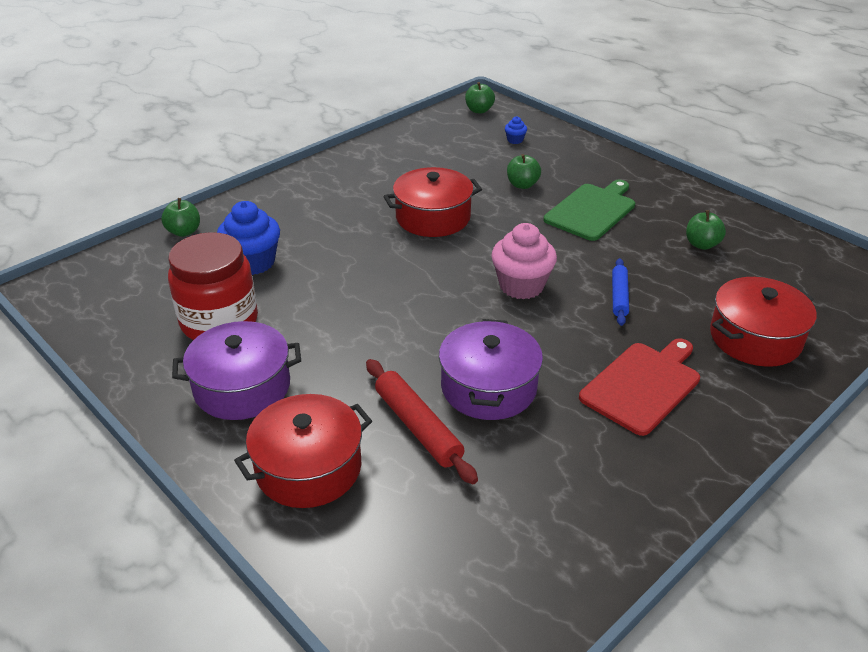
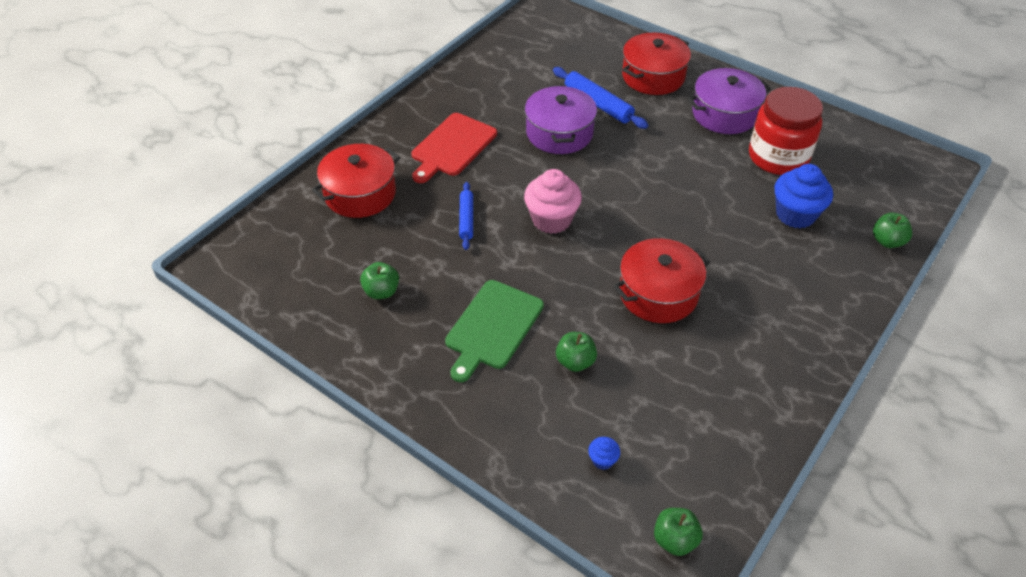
camera: 170 degrees right, 10 degrees up
(418, 427) = (598, 104): red rolling pin -> blue rolling pin

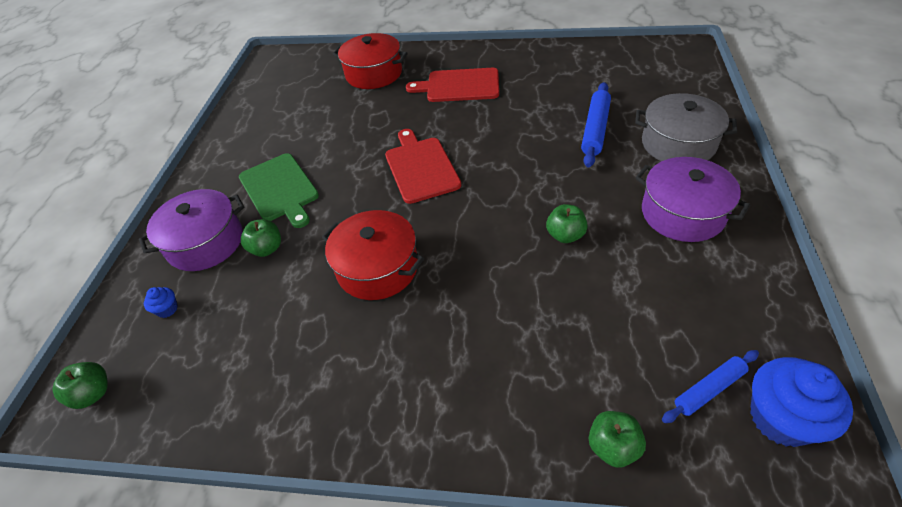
camera: 65 degrees right, 0 degrees up
(381, 291) = (286, 125): green apple -> green apple (565, 235)
(466, 219) = (385, 127): blue rolling pin -> blue rolling pin (709, 389)
(492, 327) = (280, 189): green cutting board -> green cutting board turned 120 degrees counterclockwise
(551, 220) = (420, 167): pink cupcake -> red cutting board
(559, 133) = (532, 126): purple pot -> purple pot (205, 242)
(653, 76) = (678, 143): red pot -> grey pot
(778, 157) = (660, 282): red jar -> none
(795, 214) = (577, 332): blue cupcake -> blue cupcake (781, 418)

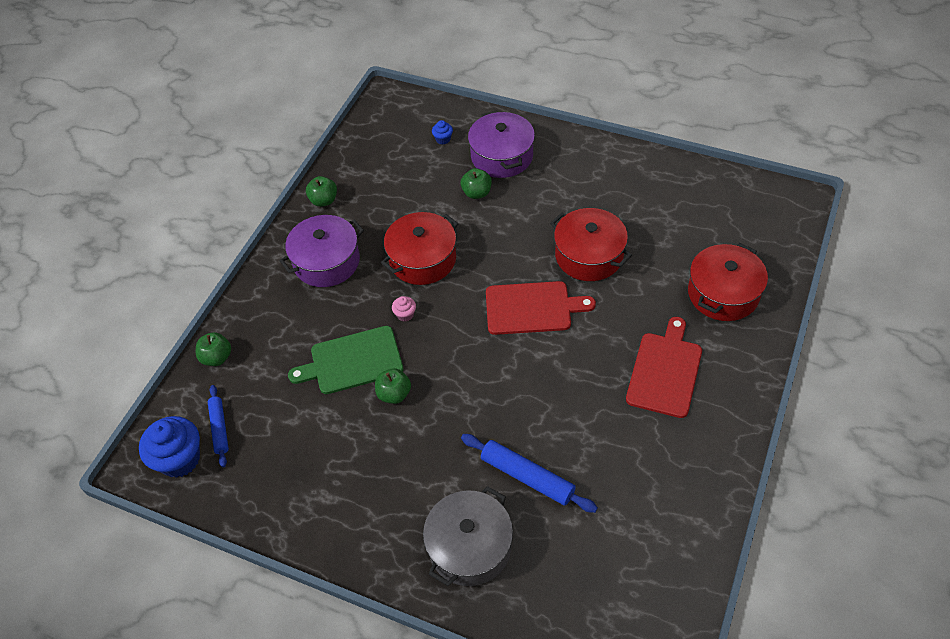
camera: 105 degrees right, 5 degrees up
(93, 393) = (391, 111): green apple -> green apple (324, 200)
(280, 189) = (547, 203): green cutting board -> green cutting board (352, 361)
(347, 147) = (589, 255): none -> red pot
(461, 258) = (405, 314): none -> pink cupcake
(682, 213) = (375, 497): purple pot -> purple pot (326, 262)

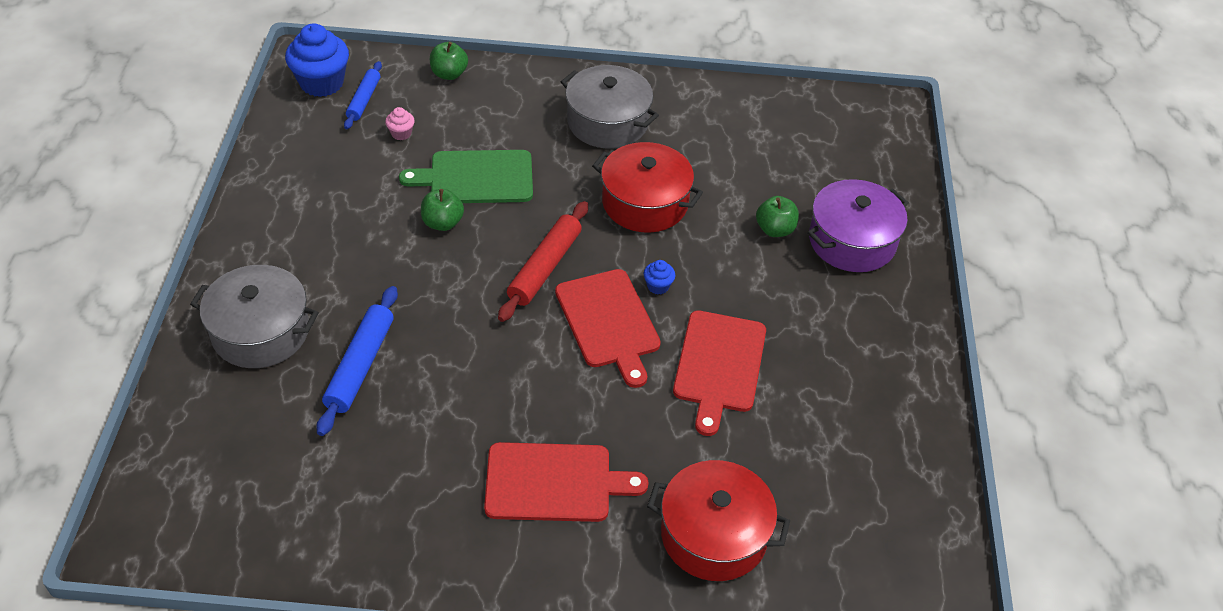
camera: 65 degrees right, 5 degrees down
(219, 428) = (364, 100): blue rolling pin -> blue rolling pin turned 45 degrees counterclockwise
(324, 200) = (697, 97): green apple -> none
(326, 262) = (607, 122): purple pot -> grey pot
(352, 361) = (476, 178): green cutting board -> green cutting board turned 60 degrees counterclockwise
(405, 314) = (556, 206): pink cupcake -> pink cupcake (401, 133)
(443, 139) = (851, 177): blue cupcake -> blue cupcake (658, 286)
(466, 335) = (545, 267): none -> red rolling pin
(589, 255) = (719, 366): red pot -> red cutting board

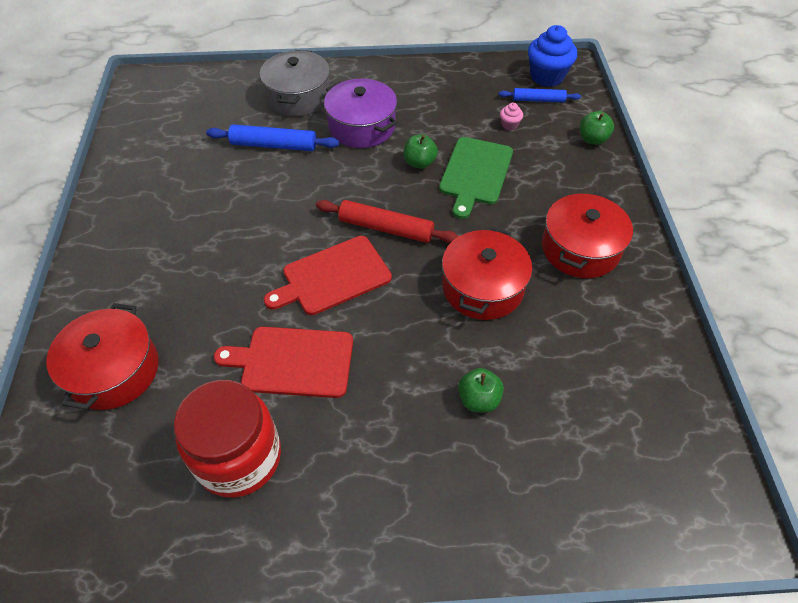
camera: 85 degrees right, 5 degrees up
(476, 178) = (475, 173): green cutting board -> green cutting board turned 150 degrees counterclockwise
(554, 482) = (171, 262): red cutting board -> none
(607, 122) = (580, 248): grey pot -> red pot
(658, 286) = (380, 307): blue cupcake -> none
(826, 415) = (239, 457): none -> red jar
(852, 241) = (482, 478): purple pot -> purple pot (362, 126)

